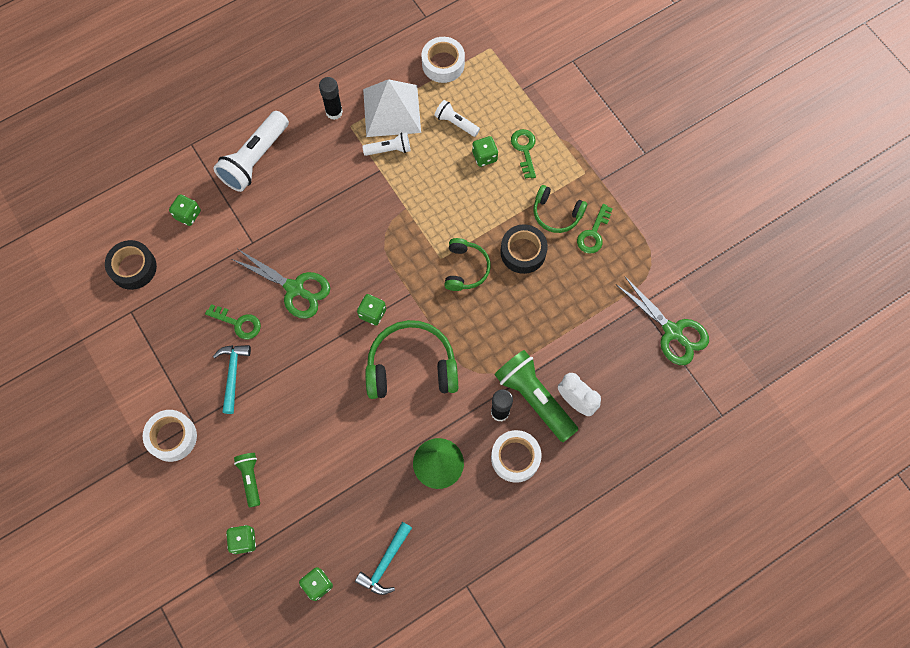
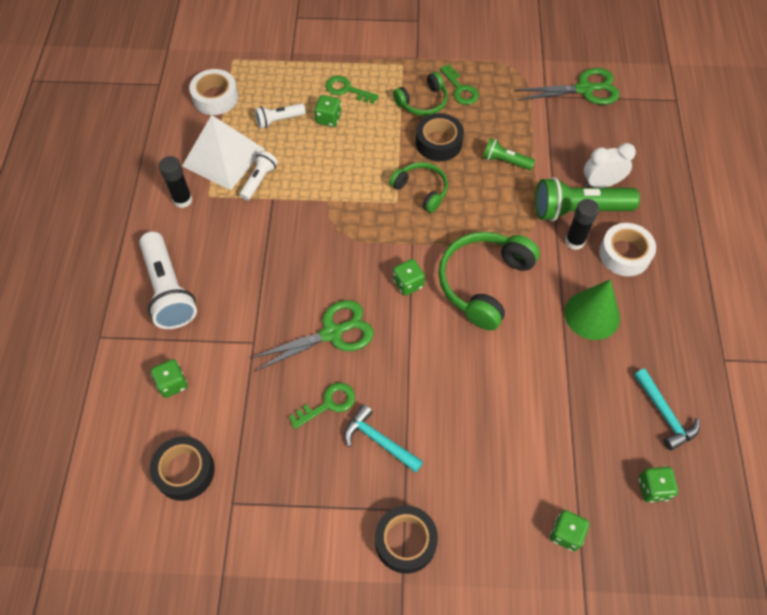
camera: 55 degrees left, 10 degrees down
(172, 437) = (405, 541): white tape -> black tape
(250, 479) = (503, 488): green flashlight -> green flashlight (505, 161)

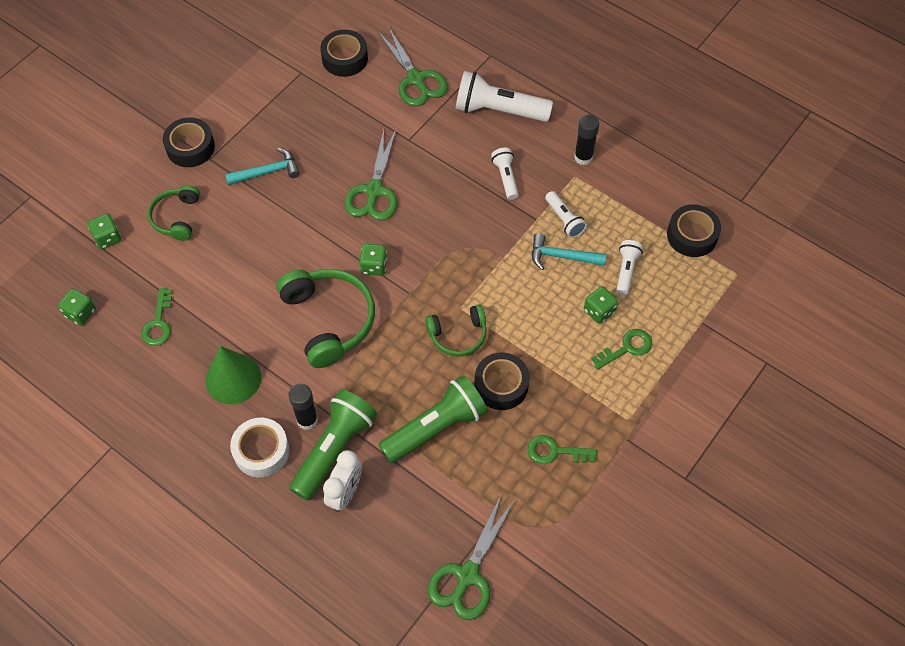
camera: 125 degrees right, 0 degrees up
(172, 384) = (415, 79): green dice -> green scissors
(215, 97) = (692, 235): white tape -> black tape
(223, 157) = (611, 207): white pyramid -> none
(244, 242) = (505, 177): none -> white flashlight
(328, 404) = (320, 158): green key -> green key (158, 323)
(423, 102) = (562, 405): green headphones -> green headphones (176, 217)
(505, 161) = (436, 427): green flashlight -> green flashlight, size x1.88
(664, 414) = (116, 364): turquoise hammer -> turquoise hammer (562, 256)

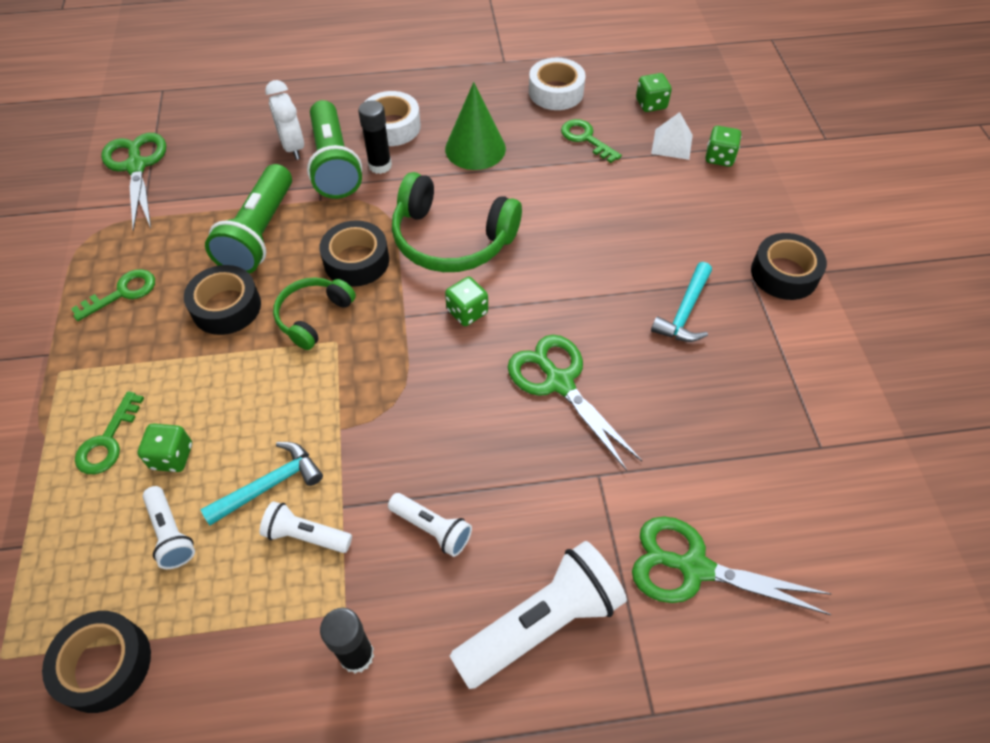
camera: 135 degrees right, 5 degrees down
(117, 272) = (672, 144): none -> white pyramid
(120, 381) = (556, 92): none -> white tape
(176, 217) = (695, 212): green headphones -> none
(345, 58) = (807, 514): black tape -> black tape (356, 261)

